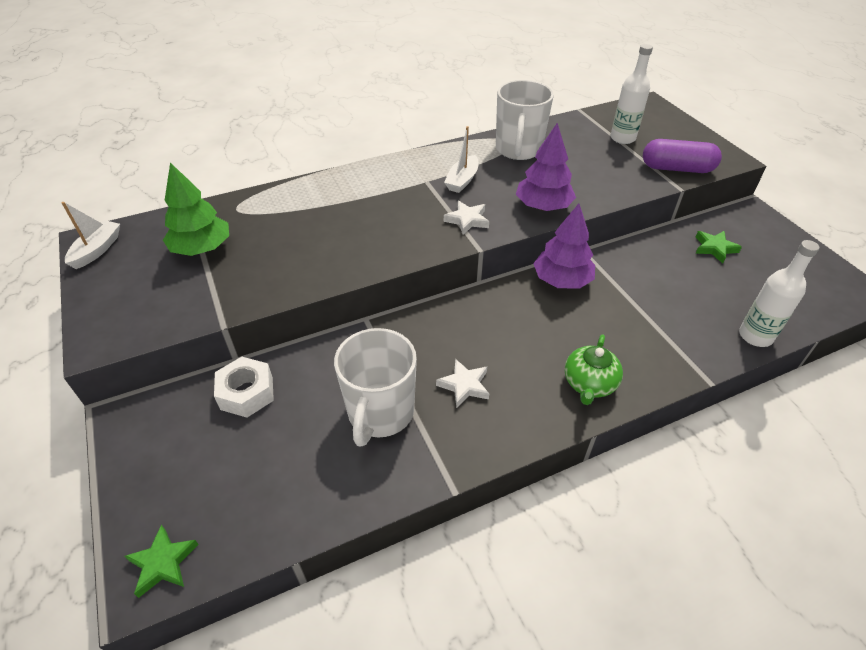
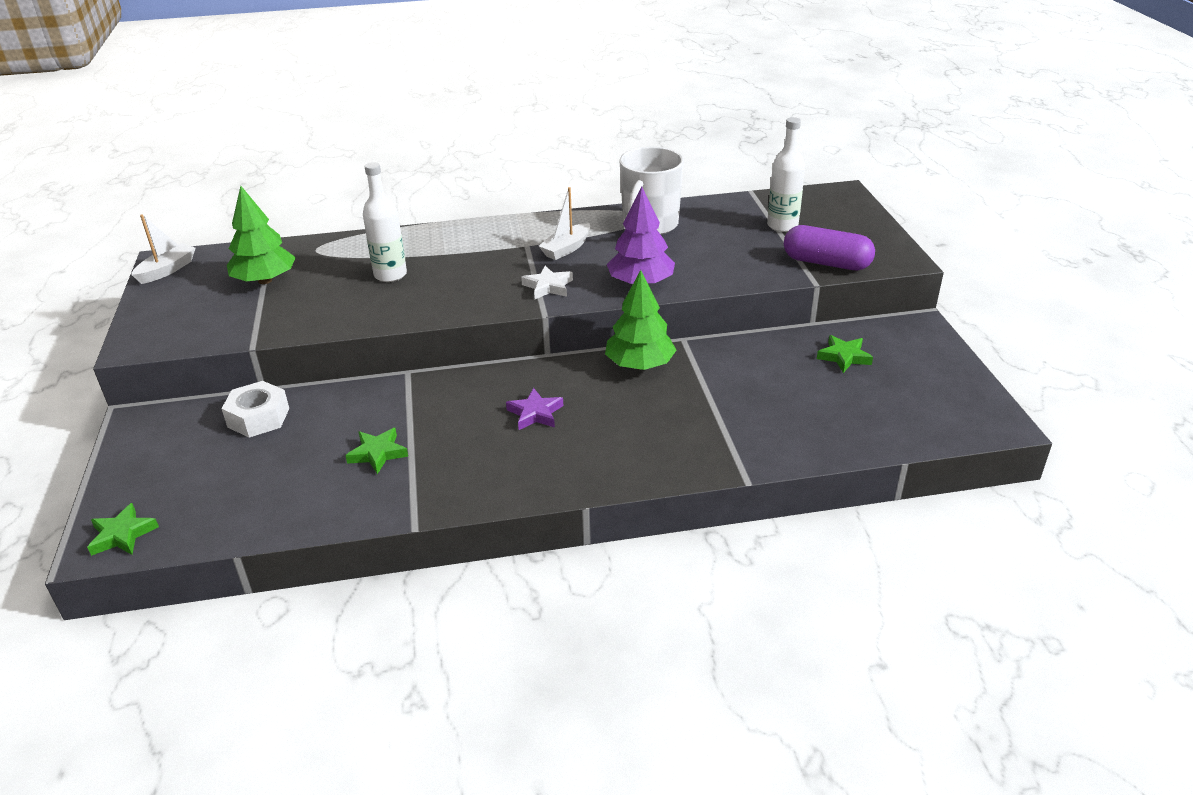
camera: 15 degrees right, 10 degrees down
(380, 413) = (378, 453): white mug -> green star
(464, 385) = (475, 443): white star -> none
(500, 344) = (535, 413): none -> purple star
(562, 280) = (639, 365): purple tree -> green tree
(589, 384) = (609, 462): green teapot -> none
(755, 336) = (832, 447): white bottle -> white bottle (390, 275)

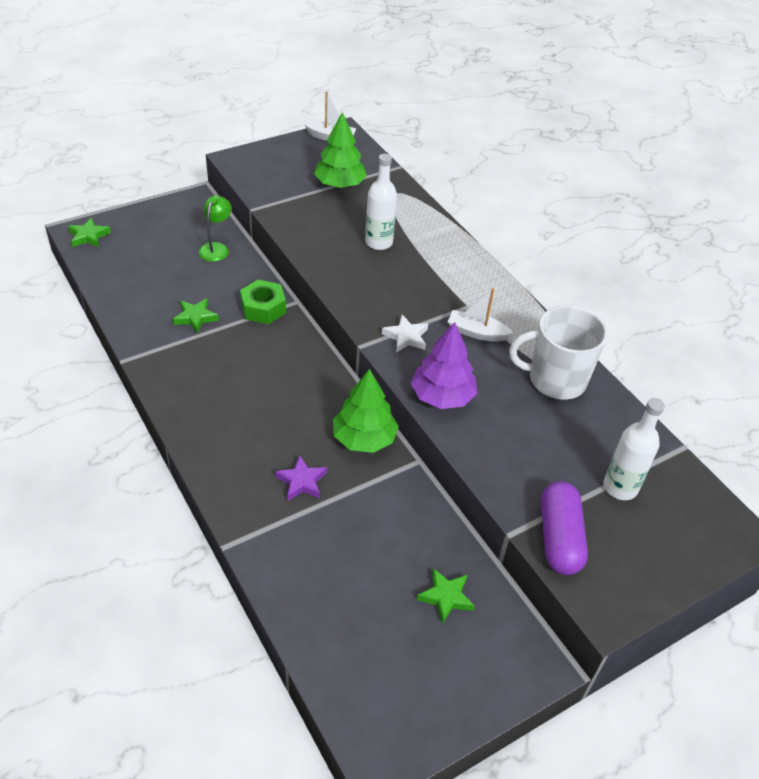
camera: 65 degrees right, 10 degrees up
(258, 417) = (216, 248): white nut -> green lamp
(400, 398) = (263, 308): none -> green nut
(535, 413) = (270, 388): purple star -> purple star (301, 481)

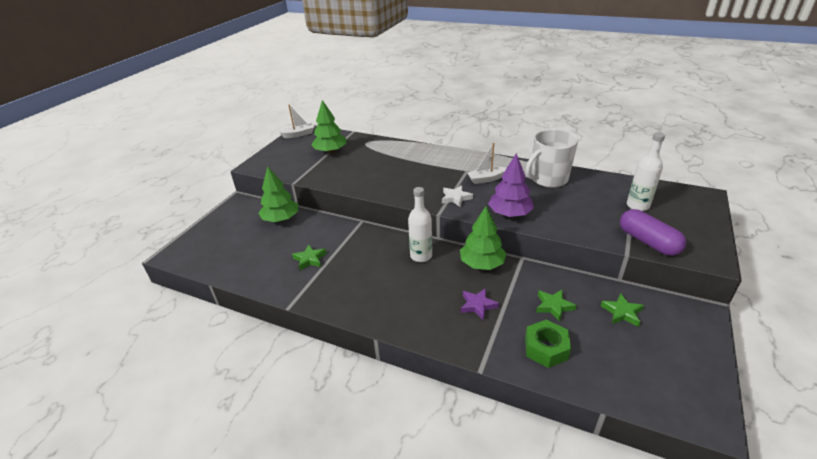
camera: 30 degrees left, 10 degrees down
(89, 236) = (184, 253): green star -> green star (553, 306)
(216, 248) = (281, 219): green lamp -> green tree
(263, 308) = (346, 233): green nut -> green nut (546, 348)
(378, 242) = (385, 166): white bottle -> white bottle (421, 256)

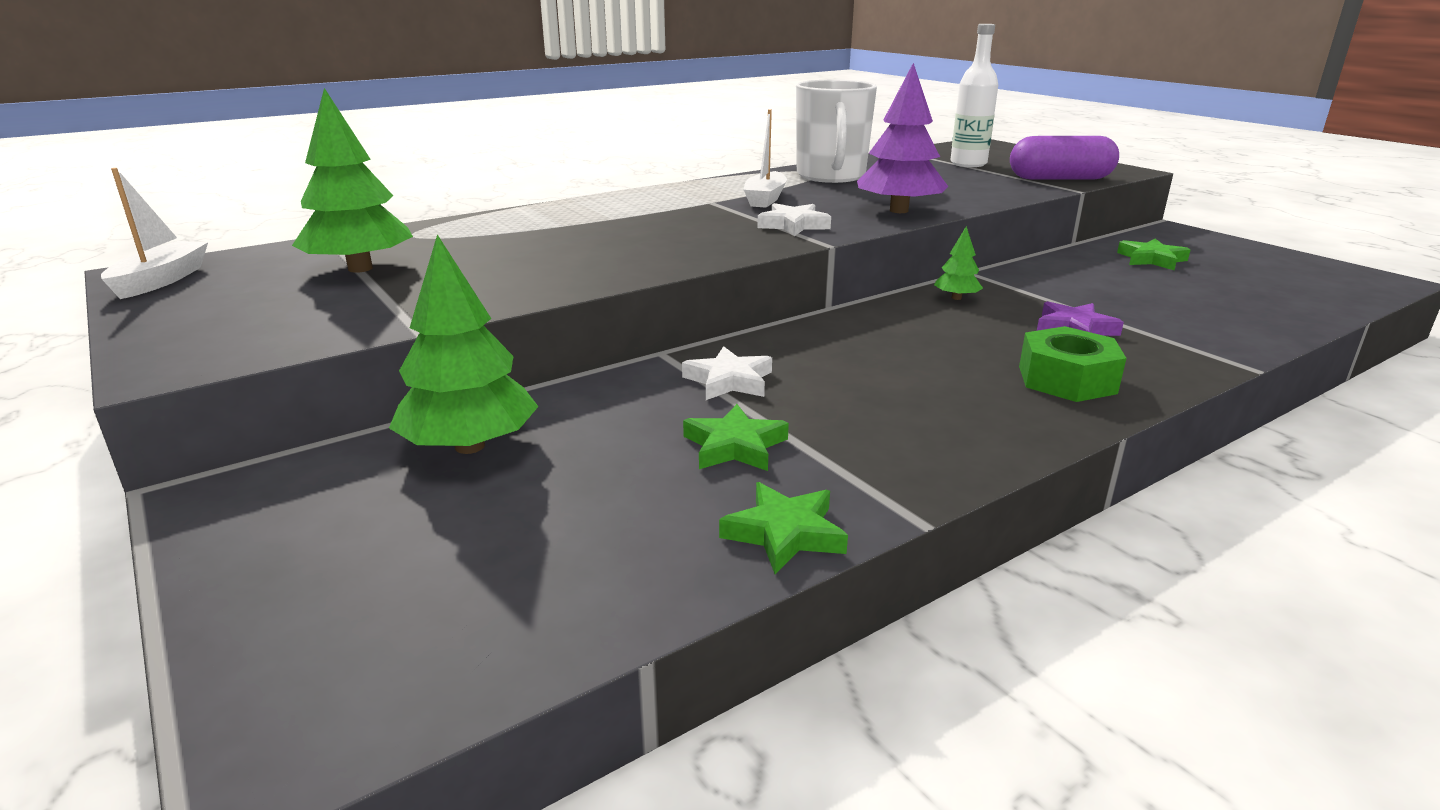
camera: 60 degrees left, 10 degrees down
(352, 241) = (729, 381): none -> white star
(421, 256) = (875, 332): white bottle -> none
(482, 264) = (956, 298): green tree -> green tree, size x0.49
(546, 348) = (1214, 316): green nut -> green nut (1067, 379)
(553, 306) = (1112, 286): green star -> green star (784, 533)

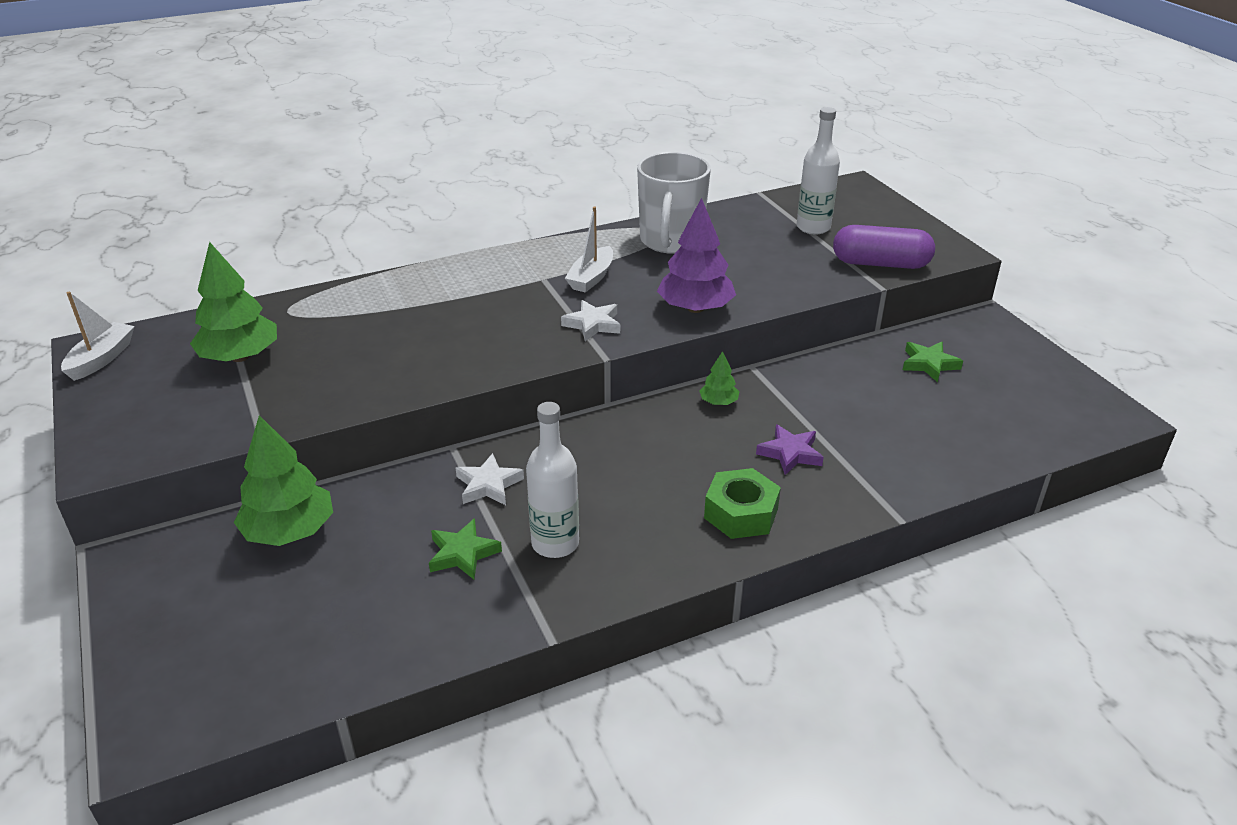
camera: 10 degrees right, 10 degrees up
(784, 533) = (459, 636): green star -> none
(855, 425) = (555, 543): none -> white bottle

